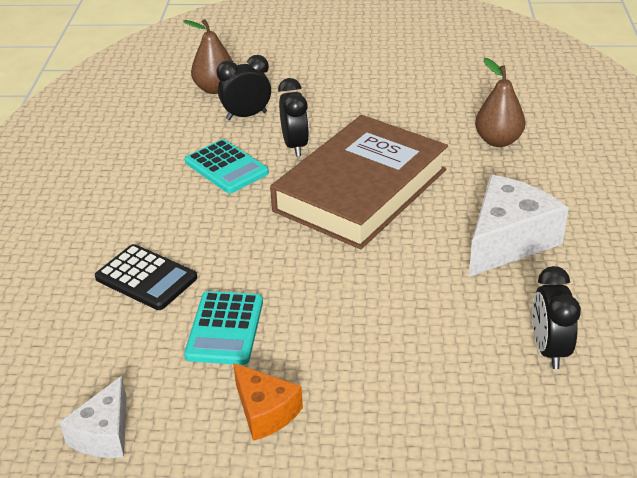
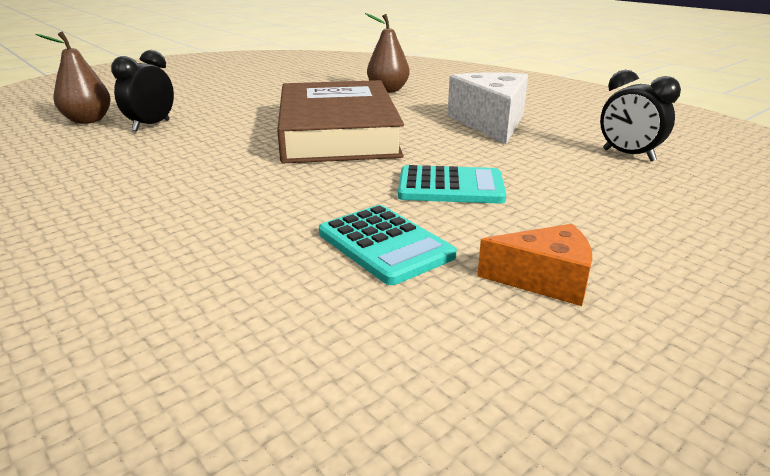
camera: 45 degrees left, 10 degrees down
(104, 434) = (424, 406): white cheese -> none
(146, 278) = (223, 248): black calculator -> none
(226, 167) = (184, 155): turquoise calculator -> turquoise calculator (450, 187)
(295, 146) = (232, 128): black clock -> none

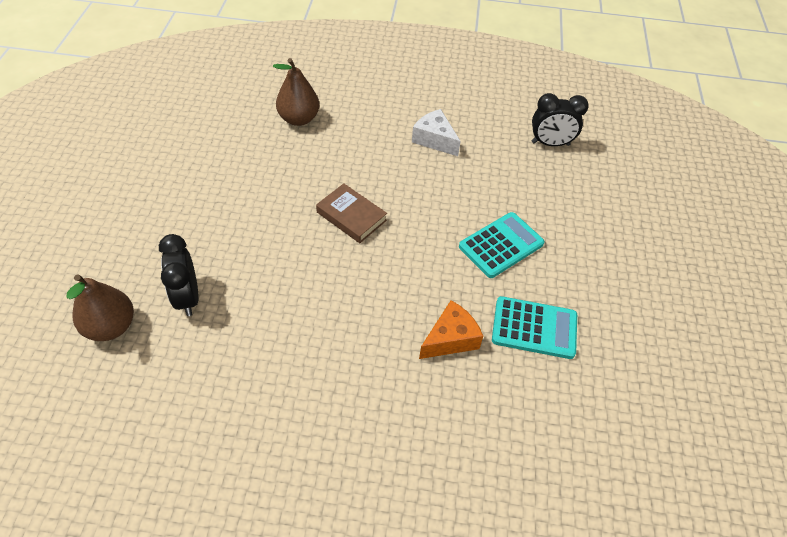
camera: 45 degrees left, 25 degrees up
(337, 132) = (351, 216): brown book -> brown book, size x0.41
(491, 123) = (434, 140): white cheese -> white cheese, size x0.58
(544, 280) = (623, 304): orange cheese -> orange cheese (450, 339)

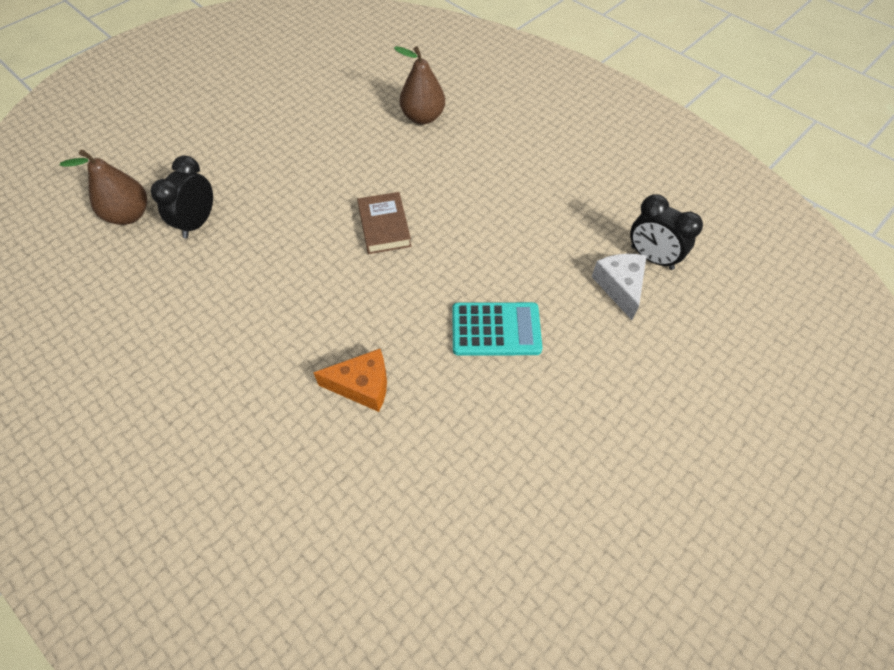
camera: 40 degrees right, 5 degrees up
(434, 140) = (530, 195): white cheese -> white cheese (620, 287)
(534, 328) = (449, 427): turquoise calculator -> none

